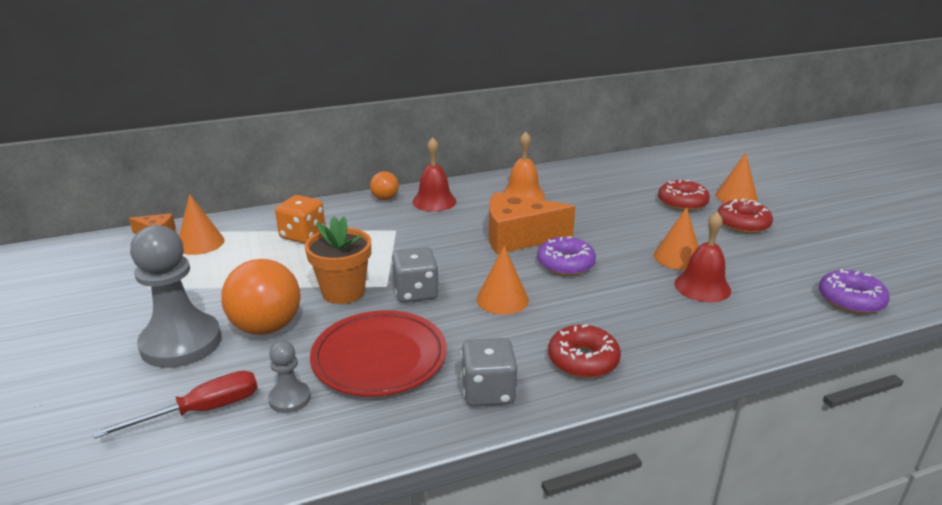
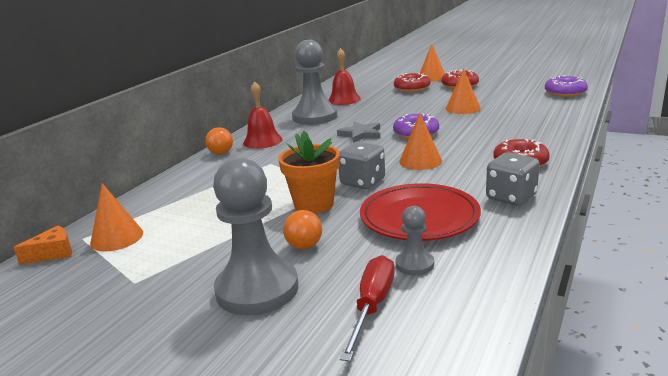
camera: 40 degrees left, 5 degrees down
(266, 327) = (304, 246): orange ball -> orange ball, size x0.52
(303, 235) = (204, 195): orange dice -> none
(518, 237) = (360, 134): orange cheese -> grey star
(523, 194) = (315, 117): orange bell -> grey pawn
(702, 287) = (500, 113): red bell -> red bell (344, 99)

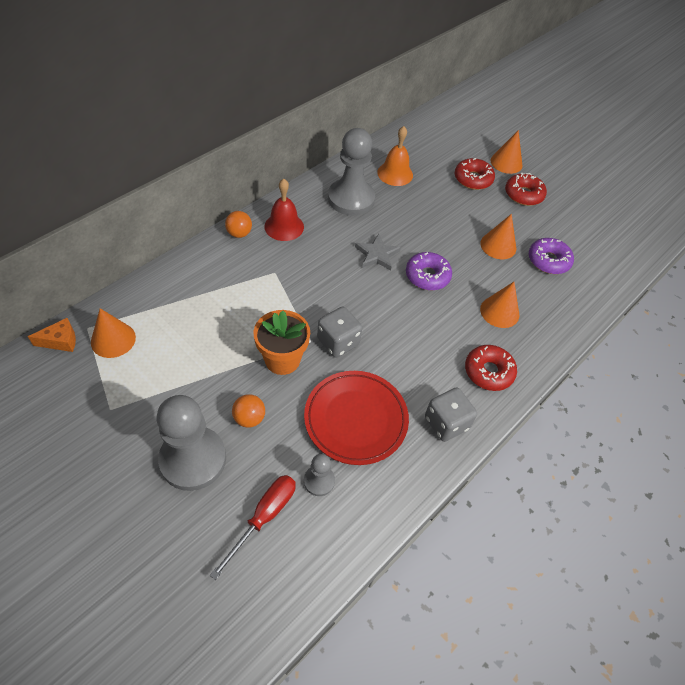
camera: 10 degrees right, 30 degrees up
(344, 99) = (395, 173): red bell -> orange bell
(420, 161) = (404, 329): orange cone -> orange cone (499, 312)
(565, 93) = (617, 259): purple donut -> purple donut (548, 261)

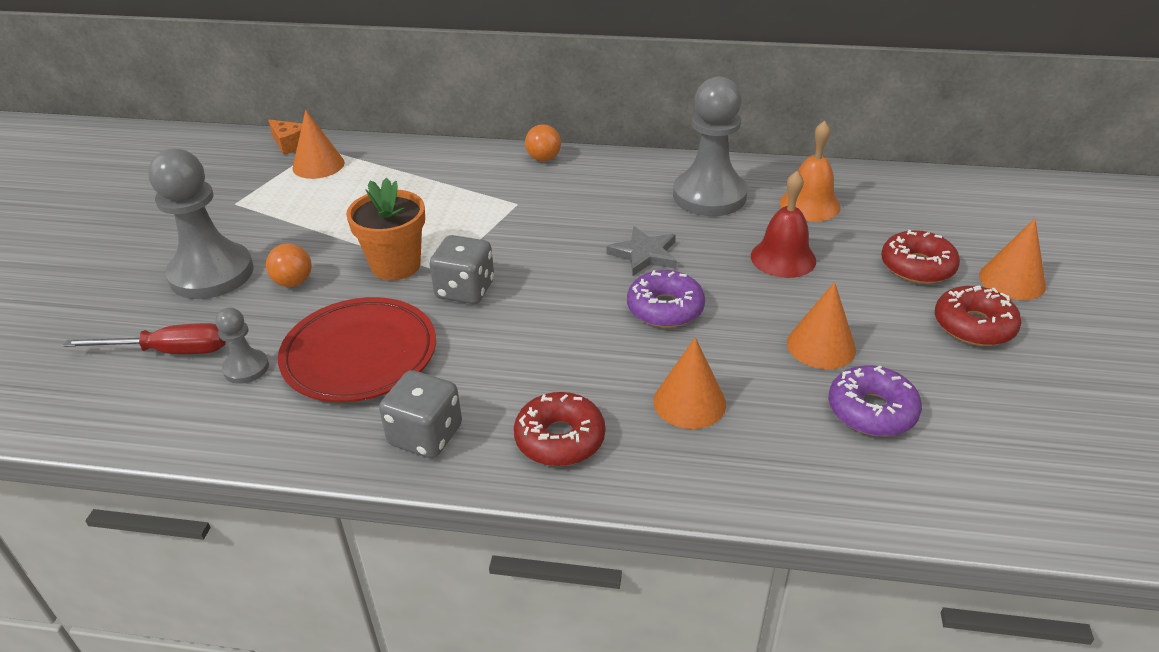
camera: 60 degrees right, 15 degrees down
(284, 226) = (594, 177): red bell -> red bell (783, 258)

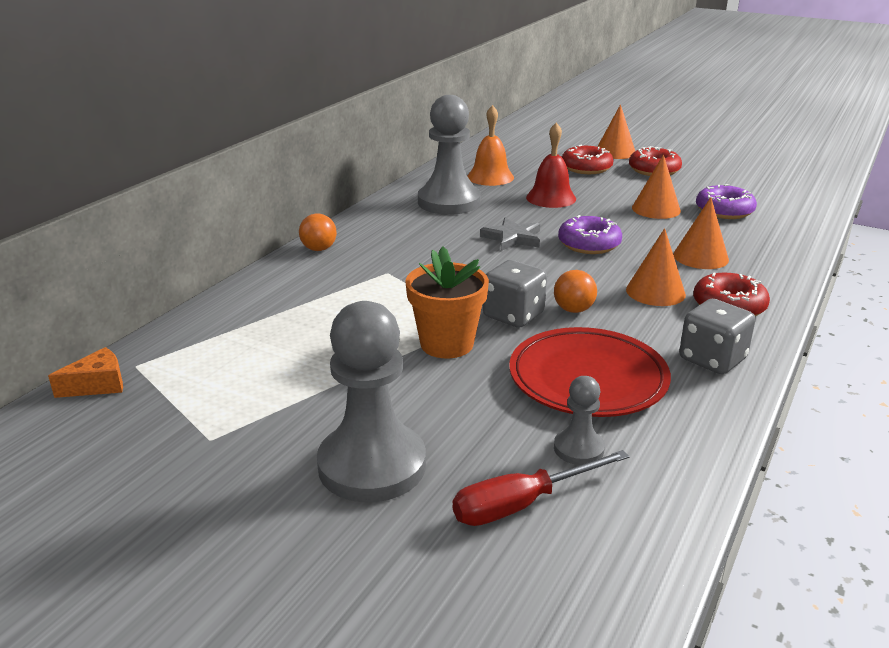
camera: 70 degrees left, 10 degrees down
(170, 351) = (521, 504): red screwdriver -> red screwdriver turned 135 degrees counterclockwise
(293, 282) = (434, 407): orange ball -> orange ball (573, 310)
(318, 165) = (182, 369): orange cone -> orange cone (655, 292)

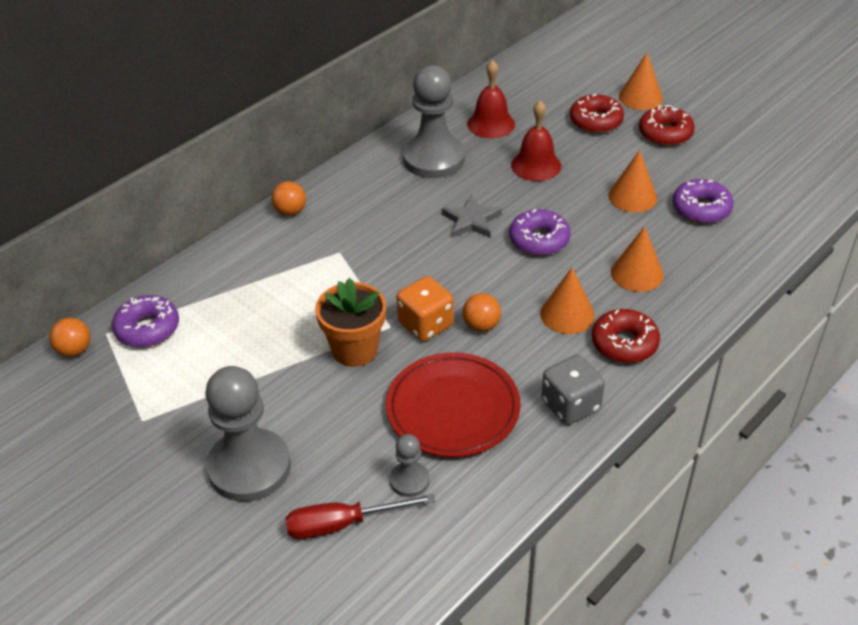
camera: 15 degrees right, 15 degrees up
(98, 385) = (75, 350): orange cheese -> orange ball
(188, 355) = (147, 329): none -> purple donut
(490, 177) = (491, 124): orange bell -> red bell
(513, 315) = (425, 324): grey dice -> orange dice

